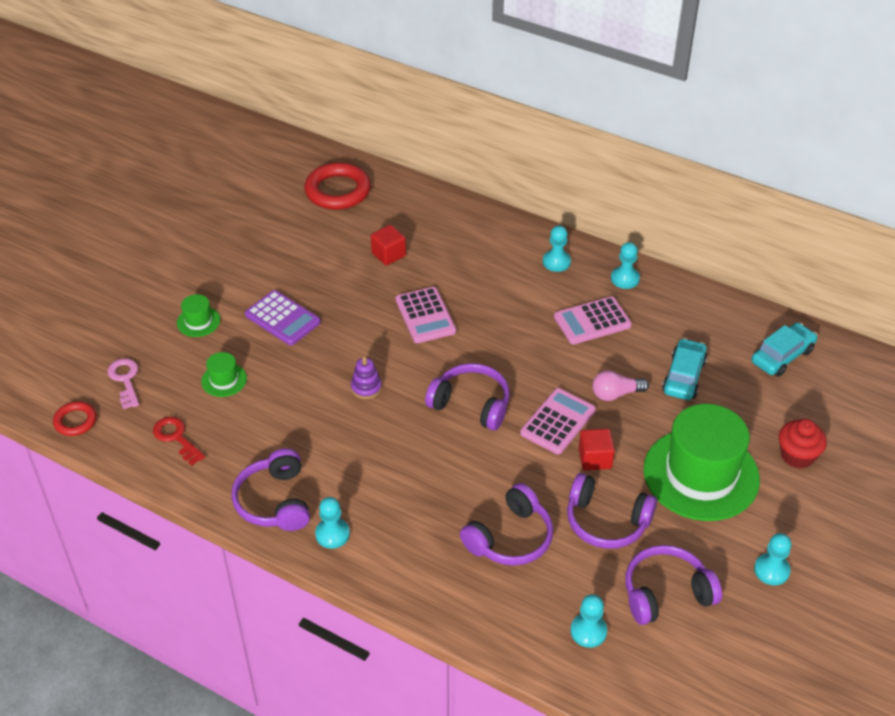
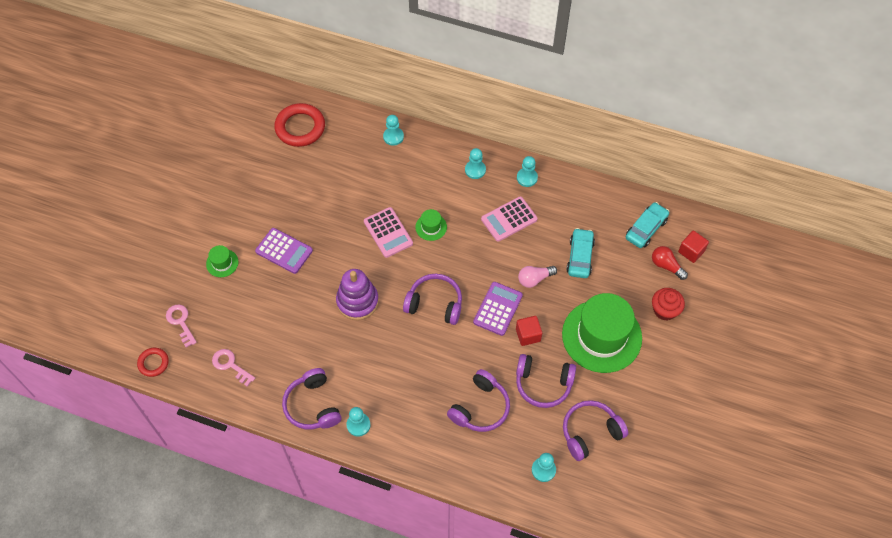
camera: 10 degrees left, 15 degrees up
(176, 438) = (230, 365): red key -> pink key
(224, 380) = (253, 311): green hat -> green hat (431, 227)
(366, 387) = (357, 301): purple stacking toy -> purple stacking toy, size x1.90
(388, 254) = (350, 181): red cube -> red cube (691, 251)
(557, 422) = (497, 309): pink calculator -> purple calculator
(771, 570) = (657, 403): turquoise pawn -> turquoise pawn (393, 137)
(806, 403) = (666, 266): none -> red light bulb

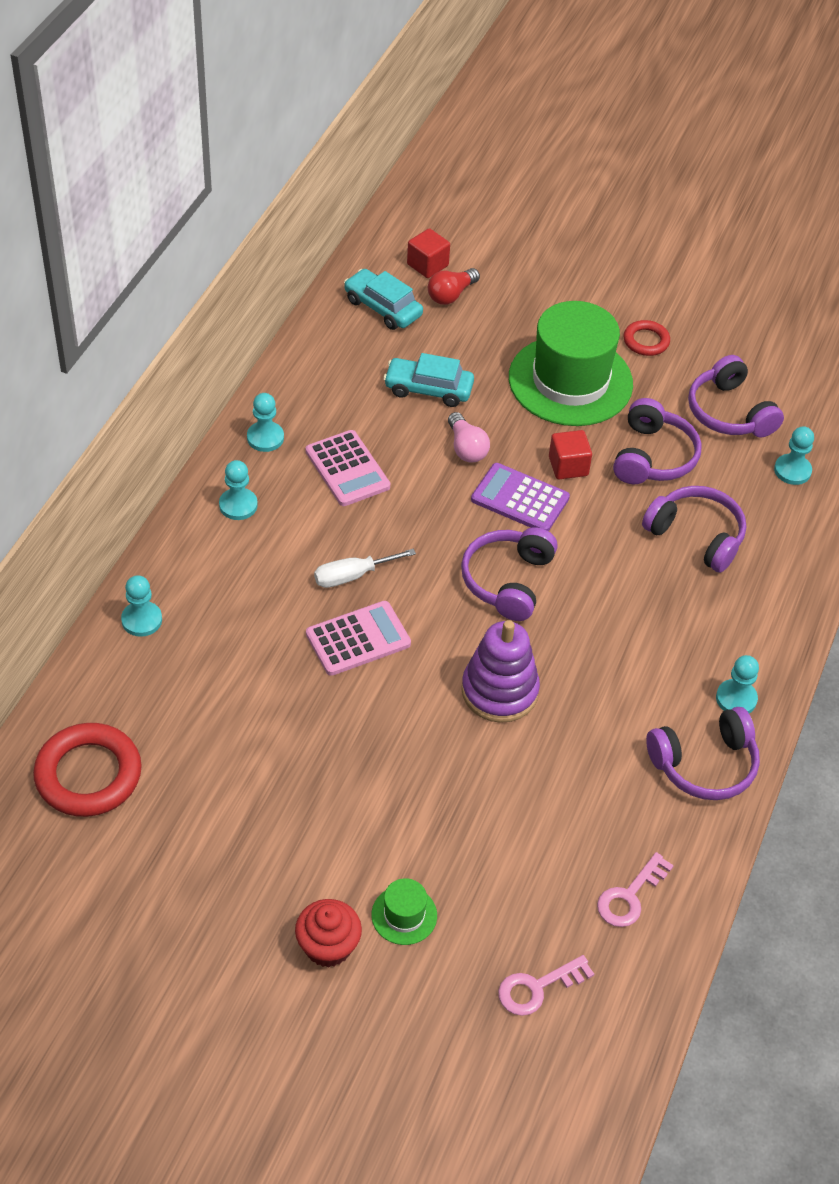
camera: 90 degrees left, 10 degrees down
(153, 363) = (627, 1035): red ring -> red ring (646, 341)
(284, 251) = (384, 806): purple calculator -> none
(431, 227) = (352, 576): green hat -> white screwdriver
(664, 310) = (527, 307): red cupcake -> red cupcake (328, 946)

